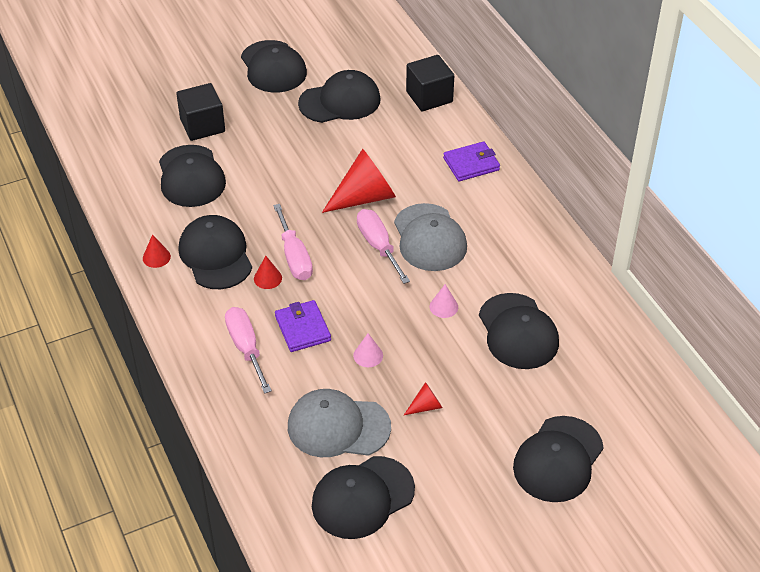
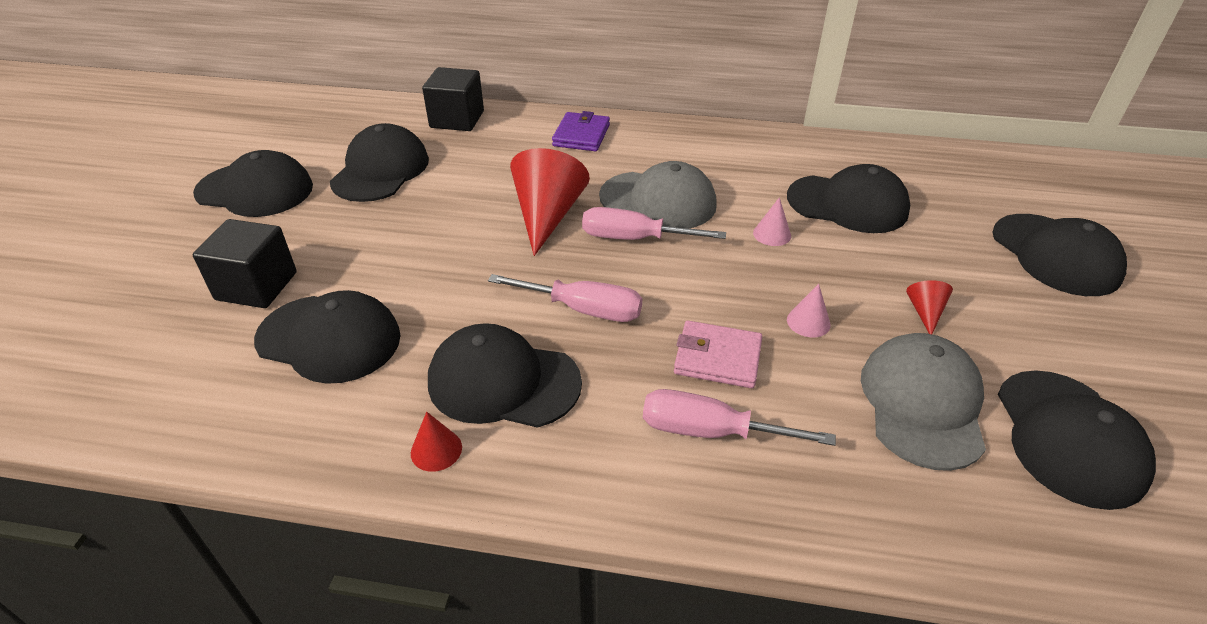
camera: 55 degrees left, 5 degrees down
(267, 278) = (597, 350): red cone -> none
(302, 328) = (717, 358): purple wallet -> pink wallet
(338, 427) = (922, 403): grey cap -> grey cap turned 150 degrees clockwise

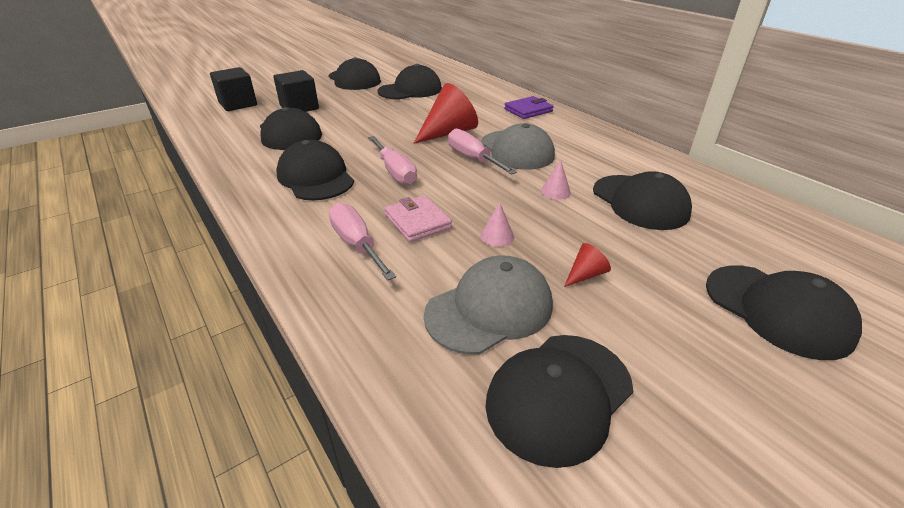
camera: 45 degrees right, 5 degrees down
(436, 450) = (253, 183): red cone -> none
(457, 119) = (478, 84): black cube -> black cube (238, 104)
(1055, 255) = (777, 310): black cap -> black cap turned 60 degrees counterclockwise

